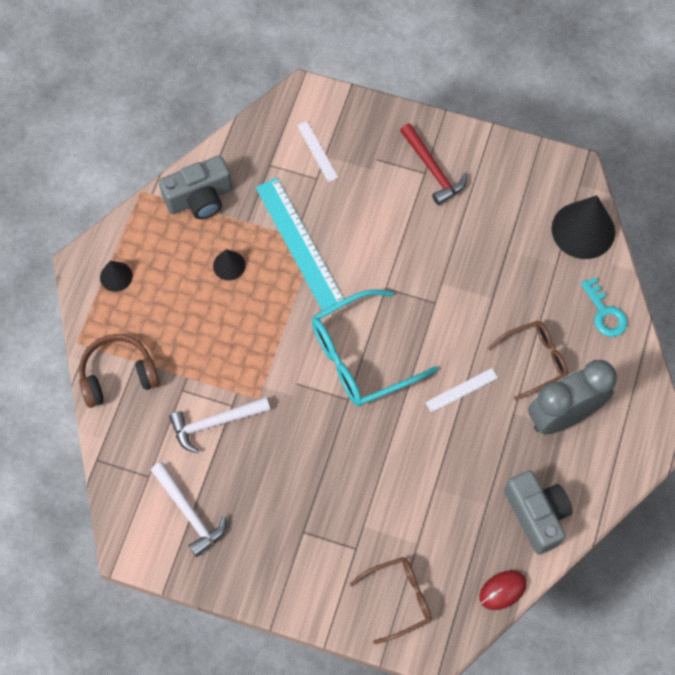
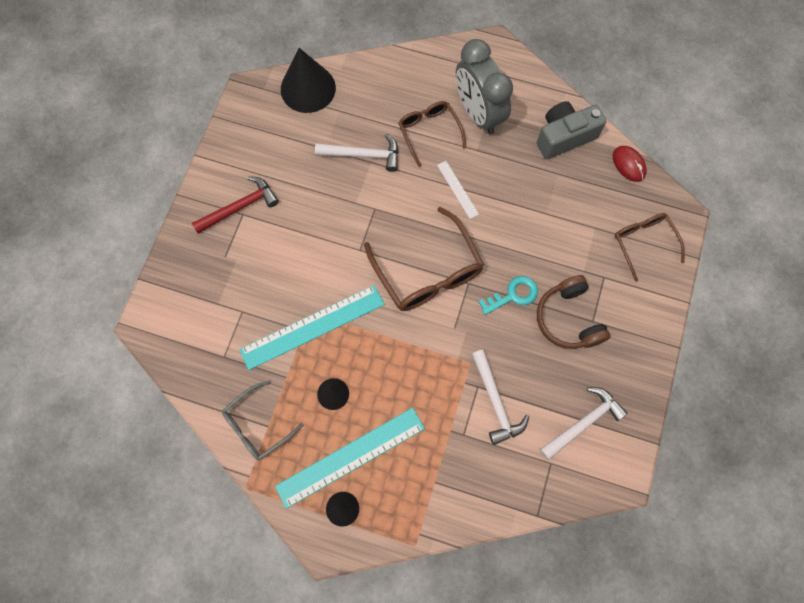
camera: 90 degrees left, 5 degrees up
(118, 375) = (450, 499): brown headphones -> brown headphones (568, 319)
(165, 283) = (350, 457): none -> turquoise ruler
(200, 198) = (257, 425): grey camera -> grey glasses
(317, 151) = (212, 311): white ruler -> none
(361, 357) = (427, 271): turquoise glasses -> brown glasses
(500, 290) = (363, 155): none -> white hammer
(605, 313) = (386, 77): turquoise key -> turquoise key (513, 295)

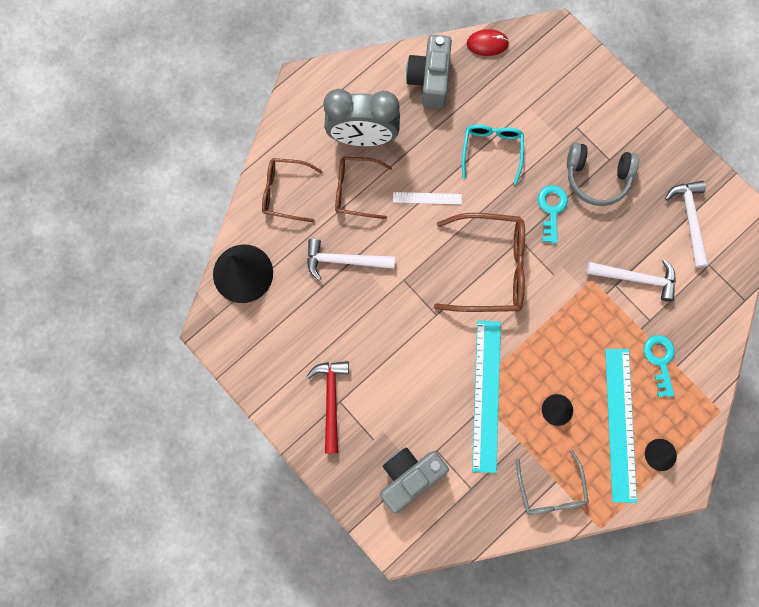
camera: 60 degrees left, 5 degrees up
(208, 301) = (409, 477): none -> grey camera
(363, 155) = (344, 260): white hammer -> white hammer turned 120 degrees counterclockwise
(431, 463) = (660, 360): none -> turquoise key
(534, 218) = (492, 150): none -> turquoise glasses
(568, 319) = (597, 177): brown headphones -> grey headphones
(644, 243) = (565, 77): brown glasses -> brown glasses (285, 192)

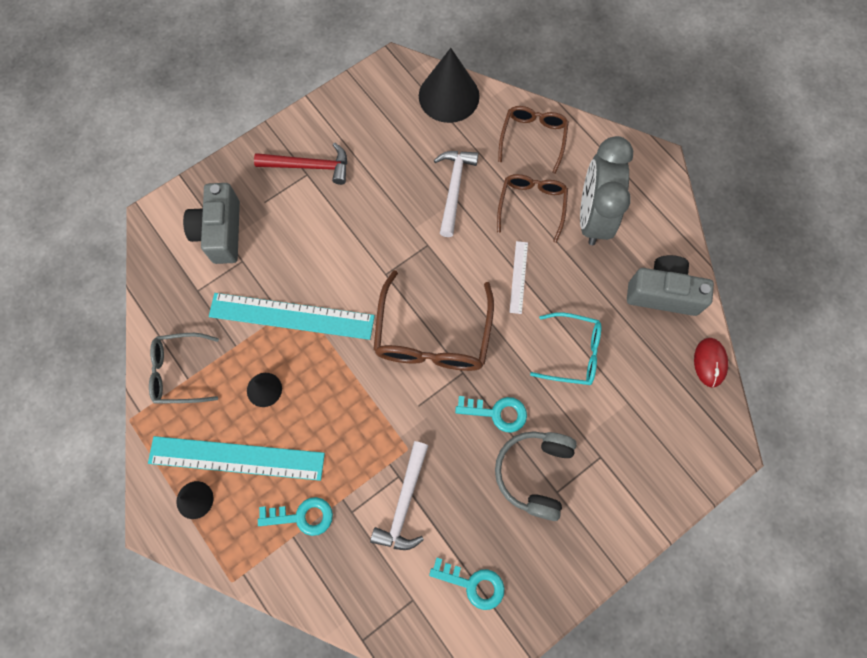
camera: 95 degrees right, 5 degrees down
(409, 477) = (220, 232): grey camera -> grey camera turned 150 degrees counterclockwise
(690, 219) = (473, 584): white hammer -> turquoise key

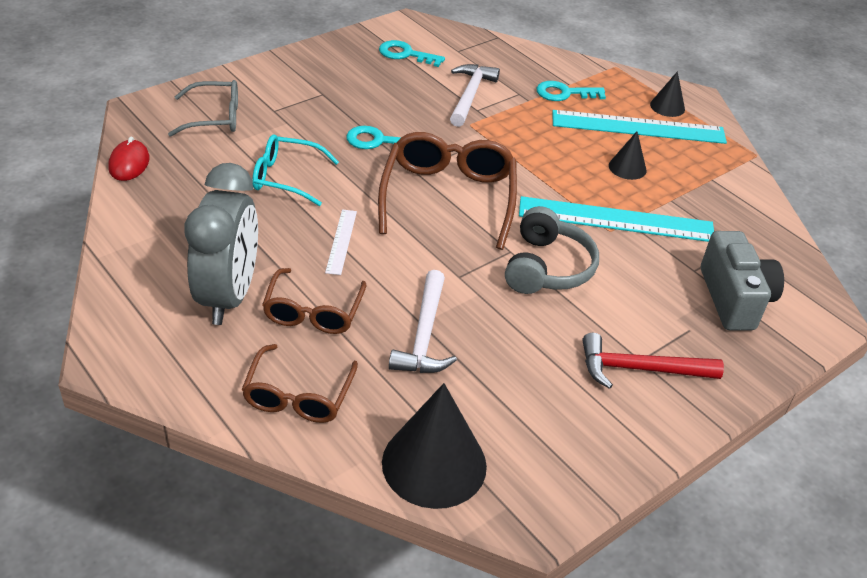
camera: 175 degrees right, 30 degrees down
(180, 372) = (723, 184): grey glasses -> grey glasses (214, 117)
(534, 473) = (343, 104): grey headphones -> grey headphones (547, 267)
(662, 293) = (160, 220): grey camera -> none

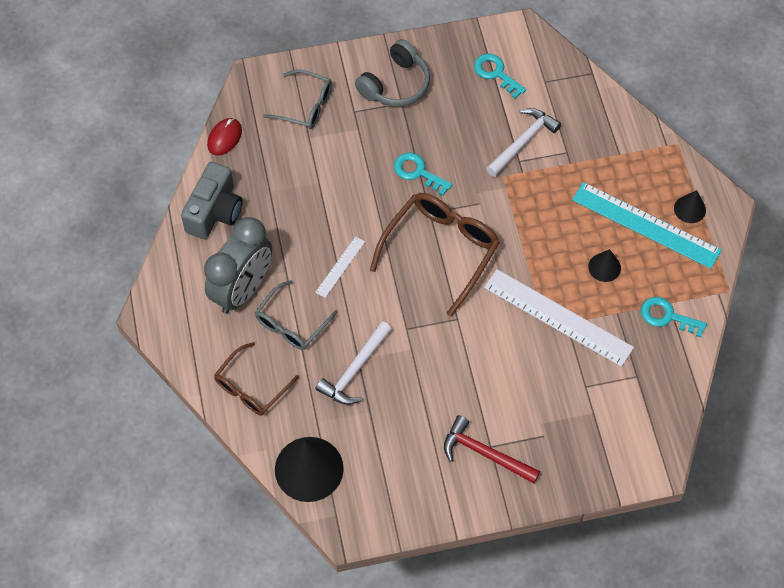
camera: 30 degrees right, 20 degrees up
(286, 177) = (330, 189): turquoise glasses -> none
(313, 312) = (291, 323): brown glasses -> grey glasses
(547, 267) = (475, 344): grey headphones -> grey headphones (395, 84)
(564, 93) = (607, 164): turquoise key -> turquoise key (667, 316)
(616, 220) = (558, 317): turquoise ruler -> white ruler
(734, 299) = (597, 423): grey camera -> grey camera (215, 212)

